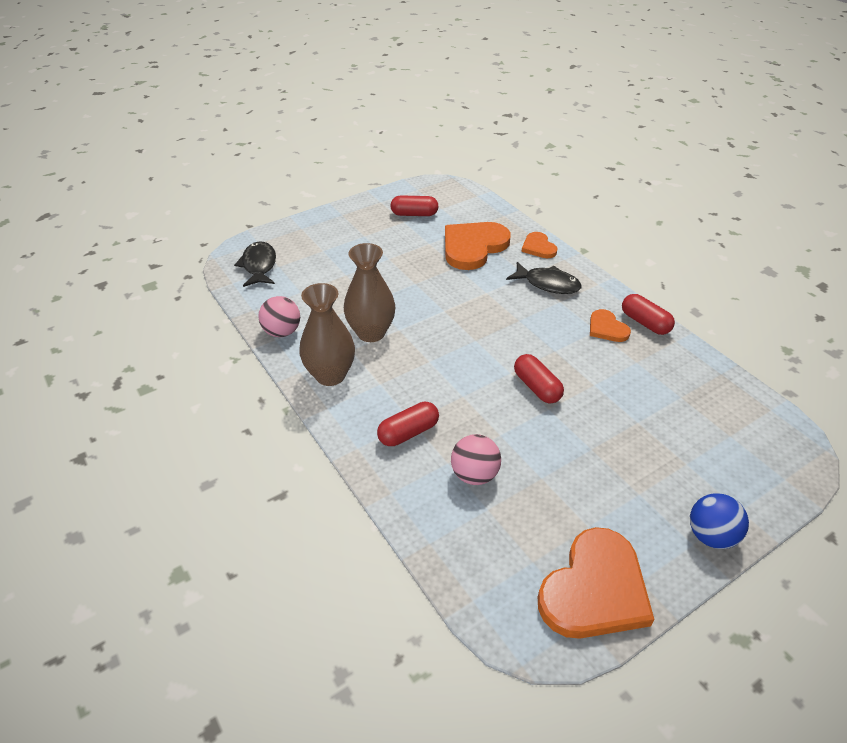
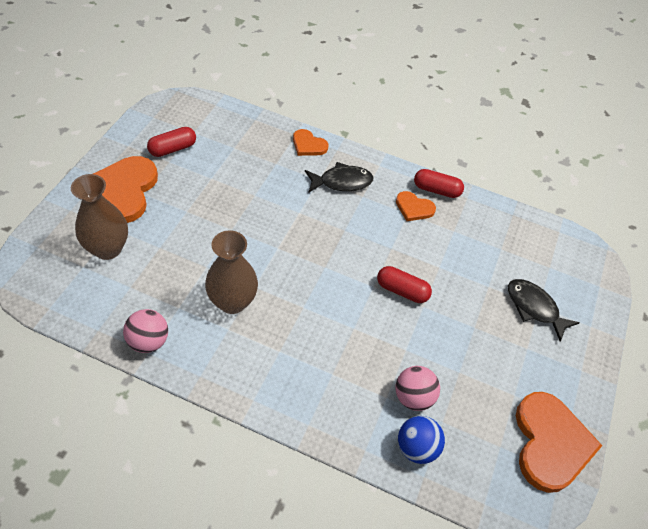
camera: 40 degrees left, 10 degrees up
(259, 266) = (61, 275): black fish -> black fish (534, 308)
(330, 375) = (230, 365): brown vase -> brown vase (108, 248)
(408, 432) = (338, 387): red capsule -> none
(473, 247) = (254, 166): orange heart -> orange heart (124, 190)
(710, 535) = (587, 357): blue ball -> blue ball (416, 447)

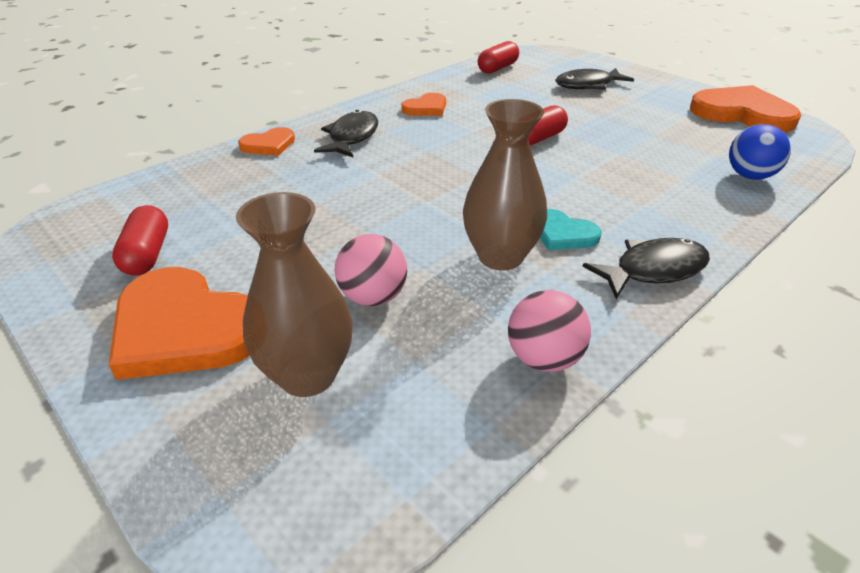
camera: 60 degrees left, 15 degrees down
(251, 386) = (653, 270): none -> black fish
(272, 330) = (563, 233): none -> turquoise heart
(413, 397) = (684, 163): pink ball -> pink ball (373, 297)
(436, 190) = (411, 92): red capsule -> red capsule (497, 68)

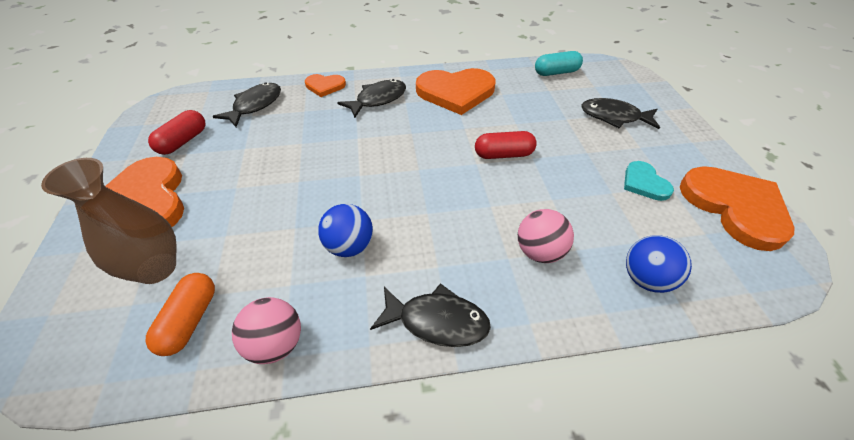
camera: 35 degrees right, 10 degrees up
(201, 189) = (255, 105): none -> black fish
(373, 297) = (245, 234): pink ball -> pink ball (539, 252)
(424, 393) = (190, 320): none -> orange capsule
(426, 108) = (456, 92): orange heart -> orange heart, size x1.93
(497, 68) = (556, 72): red capsule -> turquoise capsule
(500, 257) = (349, 246): brown vase -> blue ball
(563, 233) = (414, 250): turquoise heart -> turquoise heart (644, 183)

